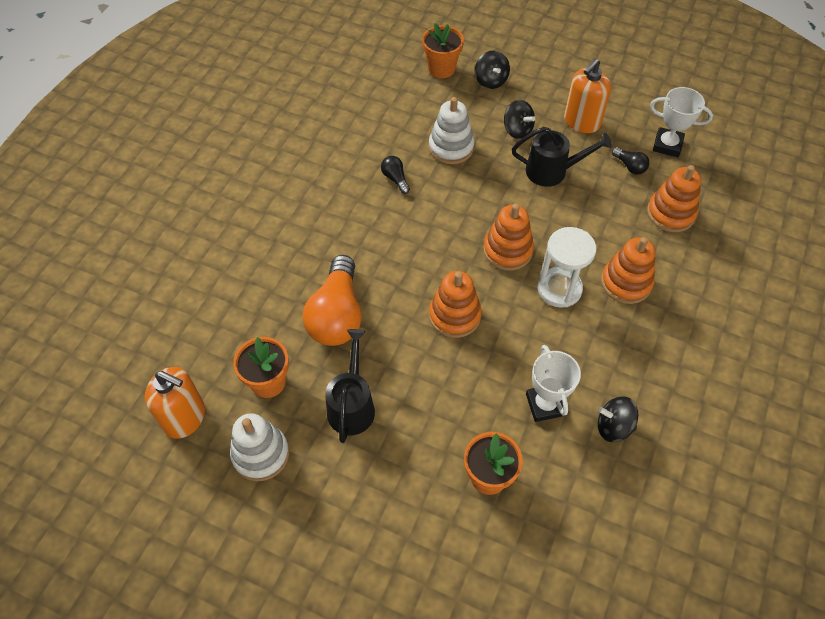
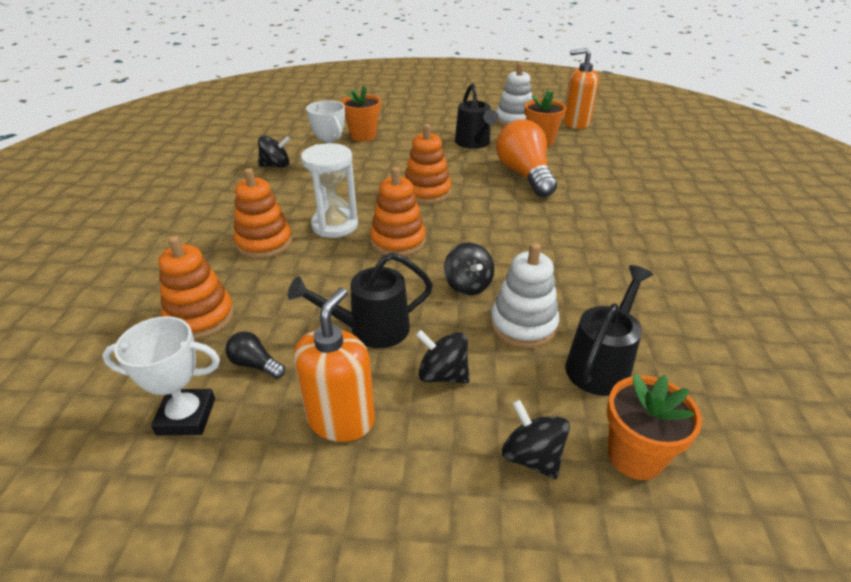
camera: 160 degrees right, 20 degrees down
(395, 179) = (563, 274): black light bulb -> none
(422, 111) = (601, 364): none -> black watering can
(471, 188) = (468, 285): none -> black spinning top

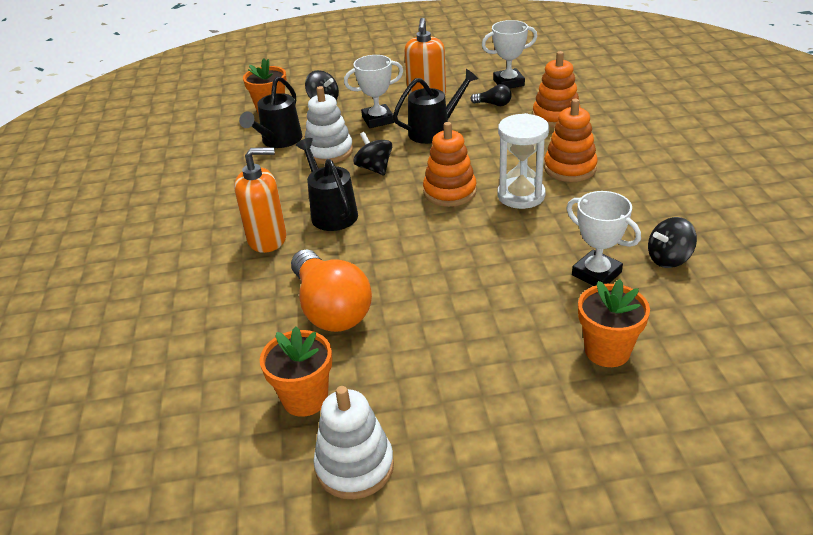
camera: 170 degrees right, 0 degrees up
(426, 192) = (448, 254): orange stacking toy -> none
(442, 374) = (378, 120): black spinning top -> white trophy
(474, 143) = (416, 369): black watering can -> black watering can (331, 212)
(575, 123) = (230, 484): orange soap dispenser -> orange soap dispenser (267, 239)

